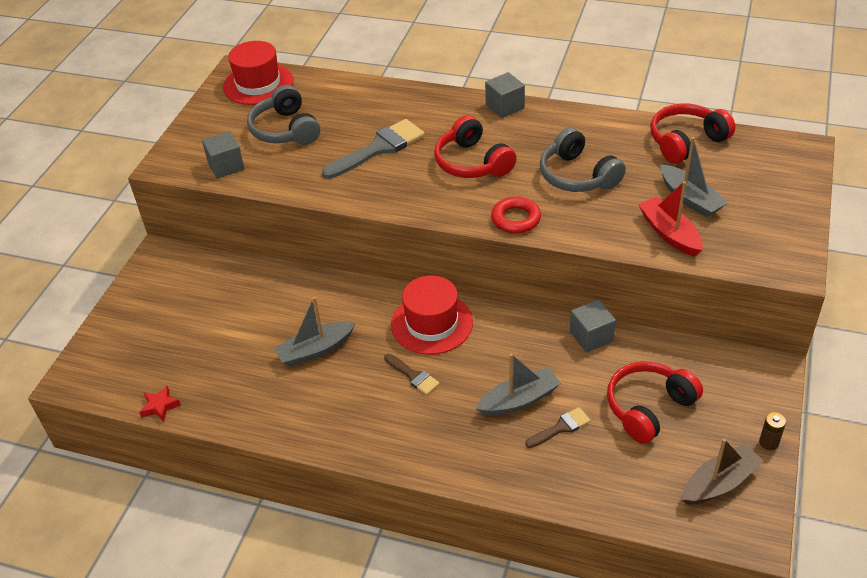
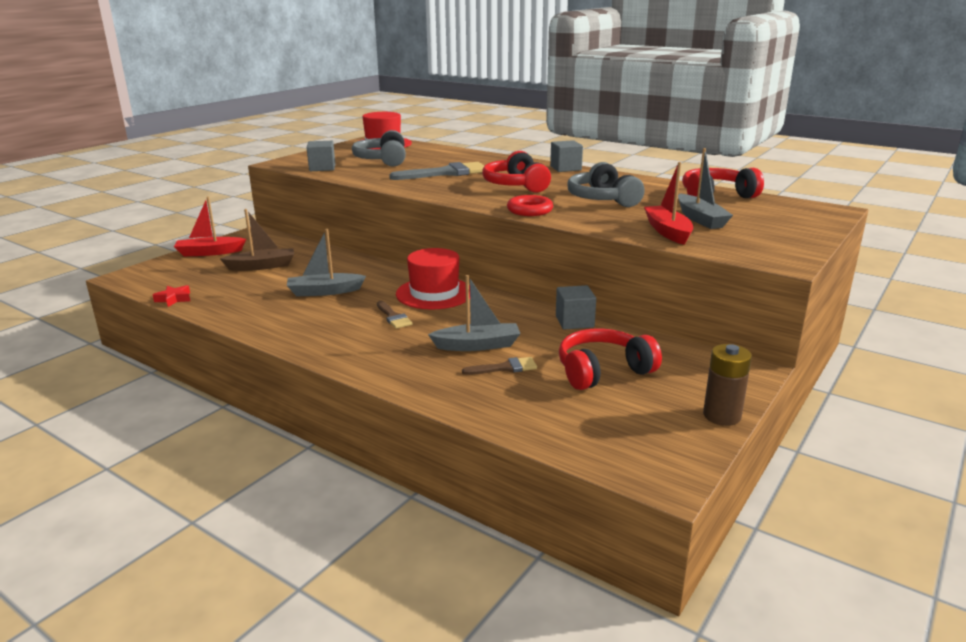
camera: 15 degrees right, 20 degrees down
(134, 308) = (209, 252): none -> red boat
(719, 483) = (648, 433): brown boat -> brown boat (262, 266)
(769, 442) = (721, 416): brown battery -> brown battery, size x1.67

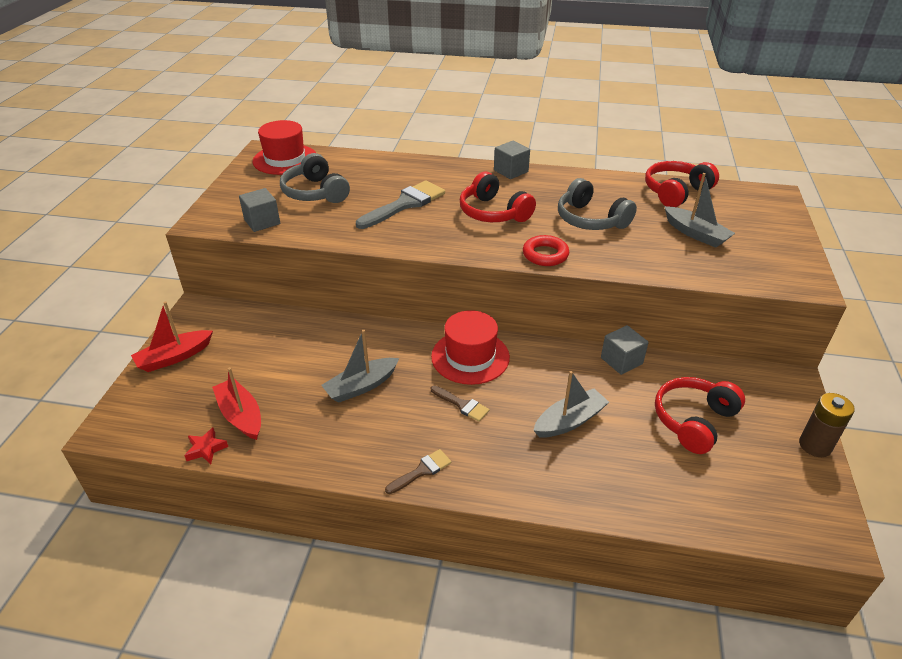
camera: 25 degrees left, 15 degrees up
(262, 266) = (257, 364): brown boat -> none
(505, 368) = (616, 444): brown brush -> brown brush (422, 471)
(667, 232) = (688, 261): red boat -> red boat (241, 415)

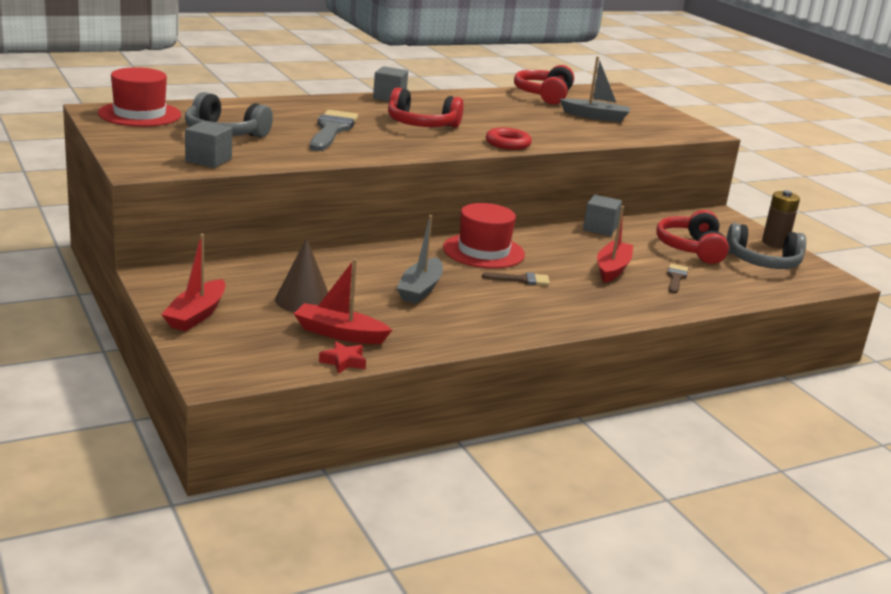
camera: 40 degrees left, 15 degrees down
(260, 367) = (303, 300): none -> brown cone
(422, 471) = (549, 322): brown brush -> brown brush (676, 278)
(569, 421) = (612, 269): grey boat -> red boat
(590, 220) = (507, 119): grey headphones -> grey headphones (763, 262)

